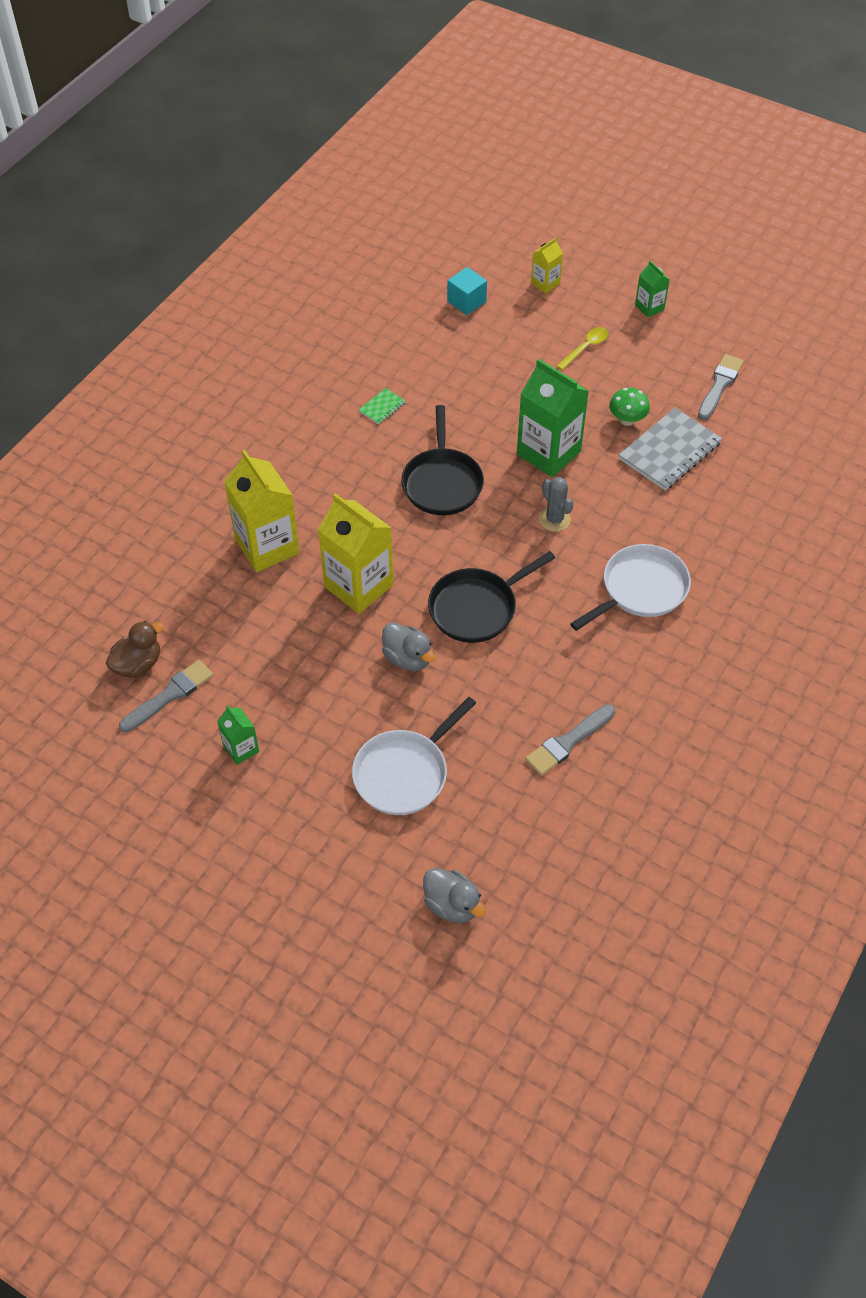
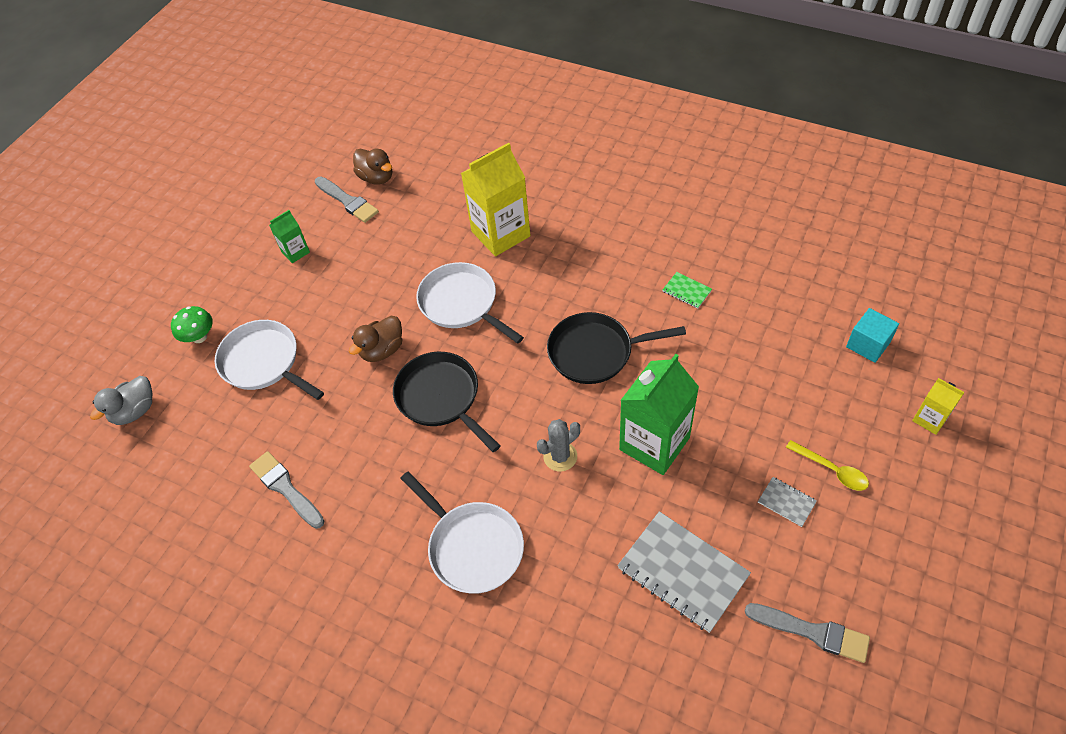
camera: 90 degrees right, 0 degrees up
(358, 586) = (461, 303): yellow carton -> white pan
(408, 658) = (382, 350): grey duck -> brown duck
(612, 379) = (786, 502): none -> grey notebook
(627, 420) = (723, 522): green mushroom -> green mushroom (199, 337)
(649, 307) = (931, 540): green carton -> none

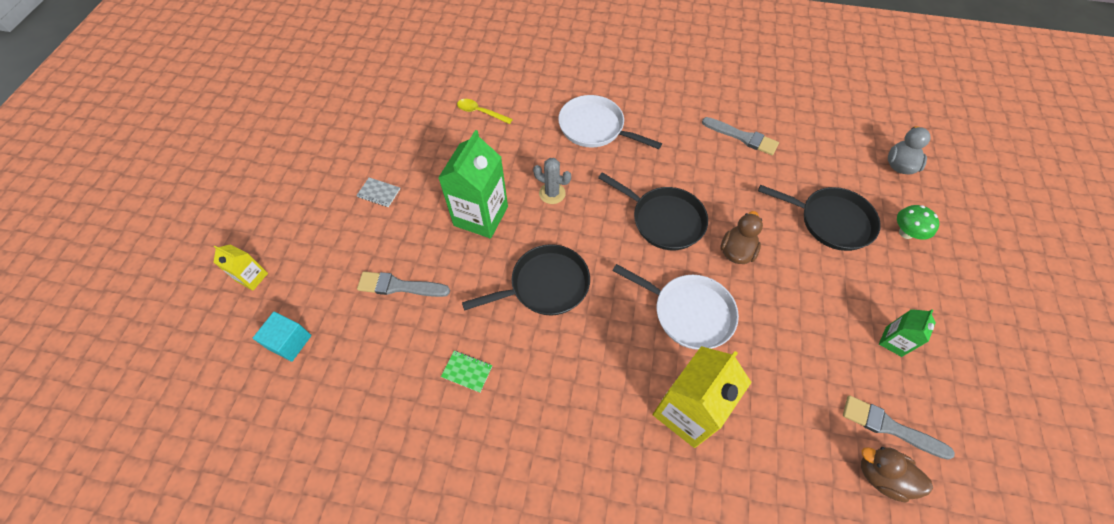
camera: 160 degrees right, 5 degrees up
(264, 362) = (831, 221): white pan -> black pan
(560, 456) = (552, 193): grey cactus -> grey cactus turned 75 degrees clockwise
(682, 572) = (451, 139): grey notebook -> none
(812, 632) = (368, 123): grey brush -> grey brush (399, 286)
(832, 470) = (341, 221): yellow spoon -> yellow spoon (480, 112)

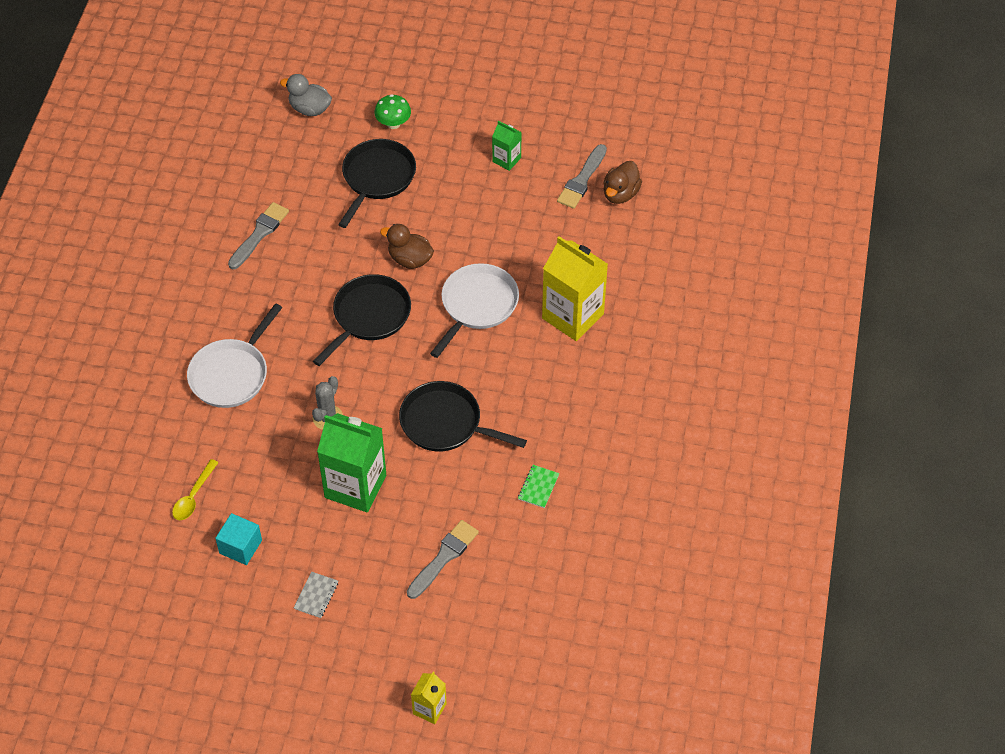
camera: 90 degrees left, 5 degrees down
(290, 342) = (508, 652): turquoise cube -> turquoise cube (240, 547)
(399, 286) = (444, 557): grey brush -> grey brush turned 150 degrees counterclockwise
(545, 285) = (445, 423): black pan -> black pan turned 45 degrees counterclockwise

